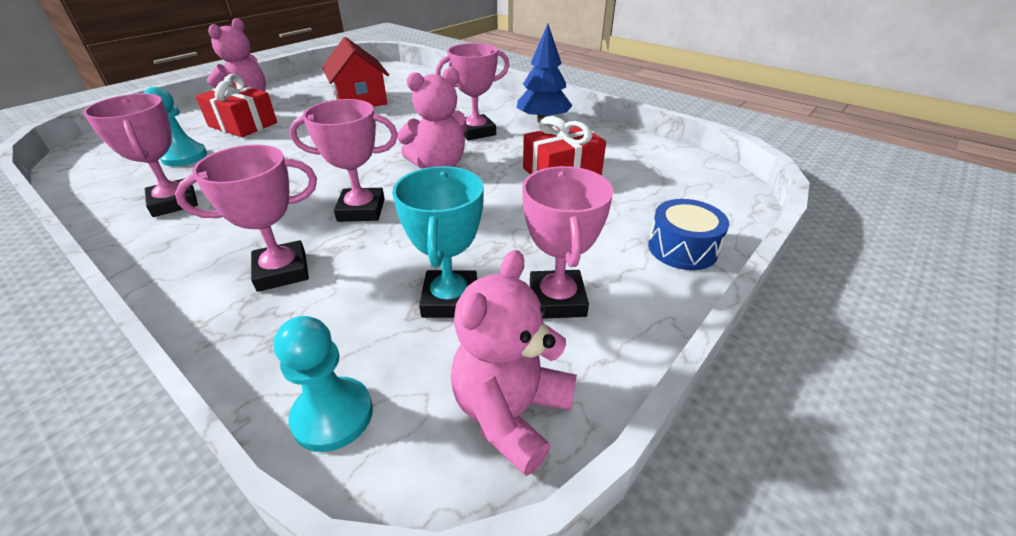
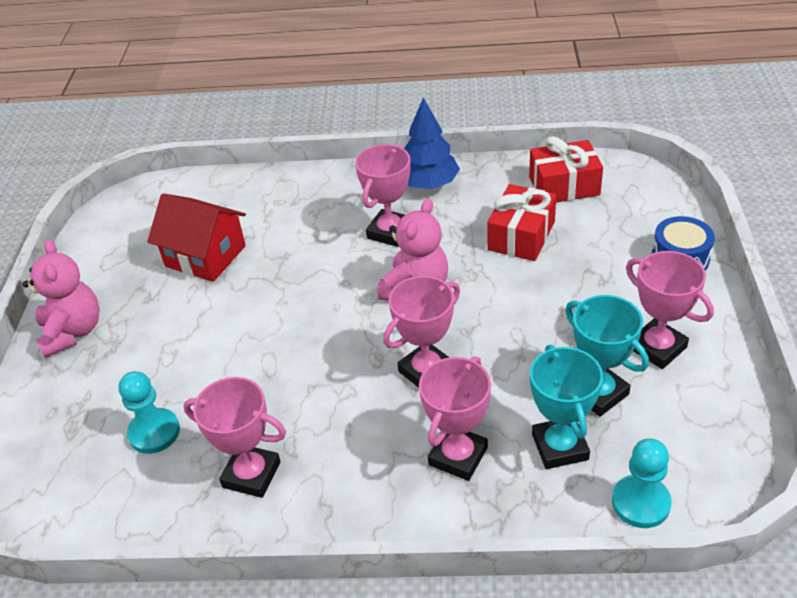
camera: 35 degrees left, 5 degrees up
(243, 124) = (135, 361): red gift -> red gift (564, 186)
(354, 317) = (560, 447): none -> turquoise trophy
(511, 413) = (721, 430): pink teddy bear -> none

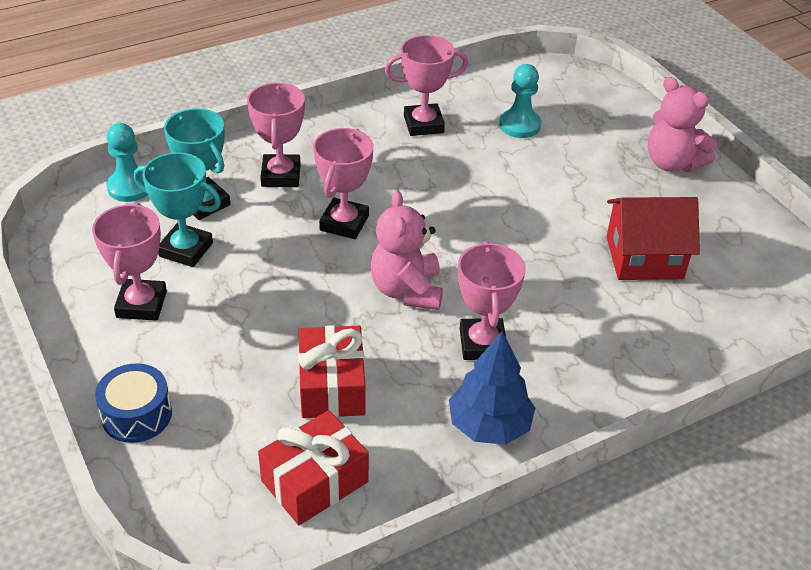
camera: 145 degrees right, 0 degrees up
(657, 348) = (141, 304): pink trophy -> pink trophy turned 75 degrees clockwise

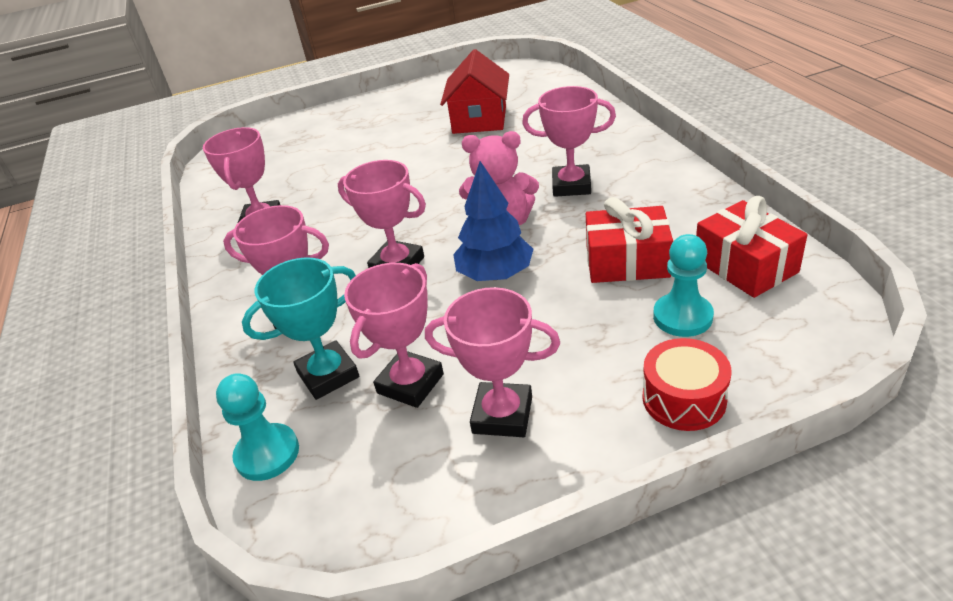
camera: 75 degrees left, 5 degrees down
(137, 415) = (684, 399): blue drum -> red drum
(186, 249) = (410, 383): turquoise trophy -> pink trophy
(489, 425) = (663, 181): blue tree -> blue tree (495, 274)
(519, 125) = (292, 171): turquoise pawn -> turquoise pawn (682, 317)
(672, 163) = (374, 107): pink teddy bear -> none

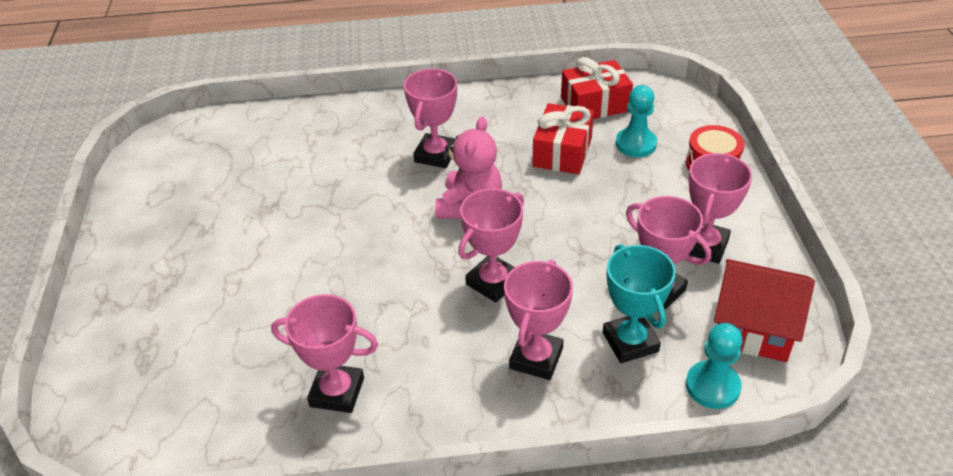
camera: 80 degrees left, 5 degrees up
(479, 120) = (255, 187): red house -> red house (753, 328)
(495, 274) = (541, 222): blue tree -> none

